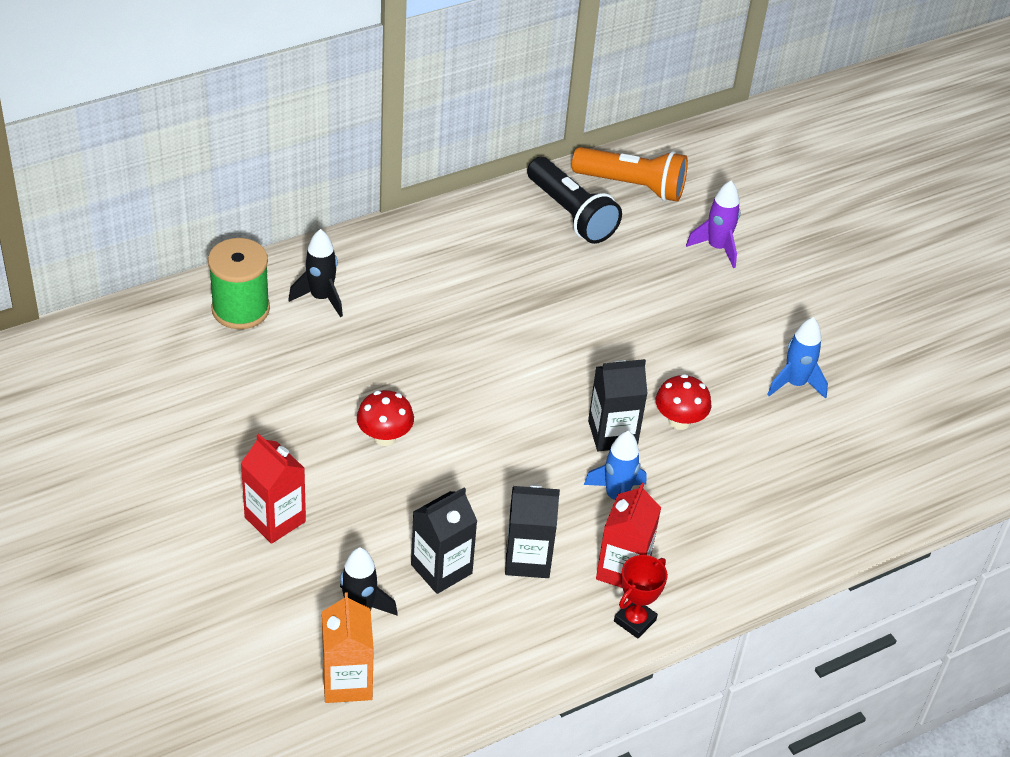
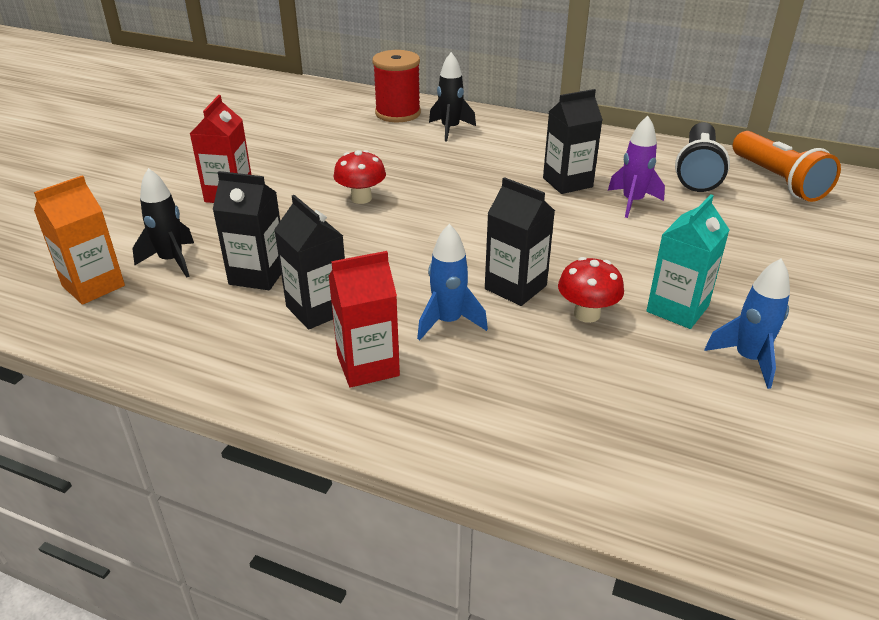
camera: 55 degrees right, 10 degrees down
(240, 309) = (398, 113): green spool -> red spool
(503, 297) = (567, 182): none -> black carton
(635, 620) = (312, 403): red trophy -> none
(717, 248) = (805, 243): purple rocket -> purple rocket (632, 202)
(719, 373) = (677, 309): none -> turquoise carton

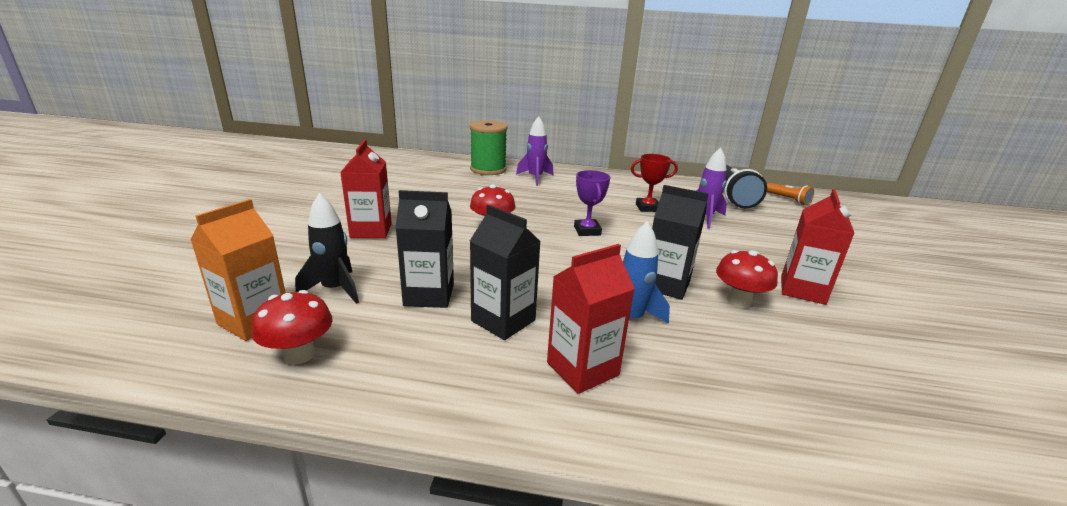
camera: 15 degrees left, 10 degrees down
(123, 322) = (299, 354): none -> red mushroom
(398, 113) = (488, 169): red spool -> green spool
(450, 129) = (535, 178): black rocket -> purple rocket
(469, 211) = (587, 231): none -> purple trophy
(567, 182) = (647, 208): black carton -> red trophy
(677, 309) = (802, 290): turquoise carton -> red carton
(748, 359) = (889, 324): blue rocket -> none
(778, 181) = (788, 200): orange flashlight -> orange flashlight, size x0.52

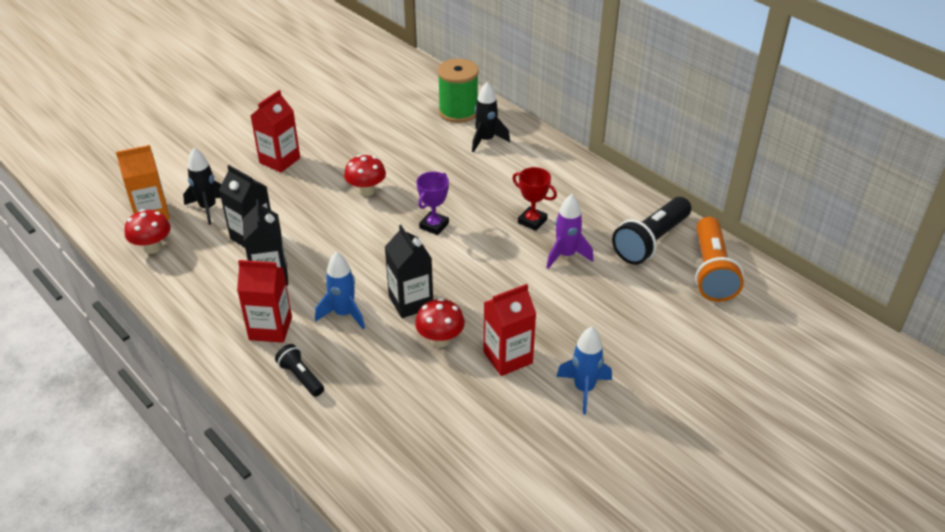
camera: 40 degrees right, 15 degrees up
(535, 178) = (486, 140): purple rocket -> black rocket
(696, 400) = (301, 377): none -> black flashlight
(788, 200) = (711, 271): orange flashlight -> orange flashlight, size x1.91
(880, 286) = (584, 389): none -> blue rocket

